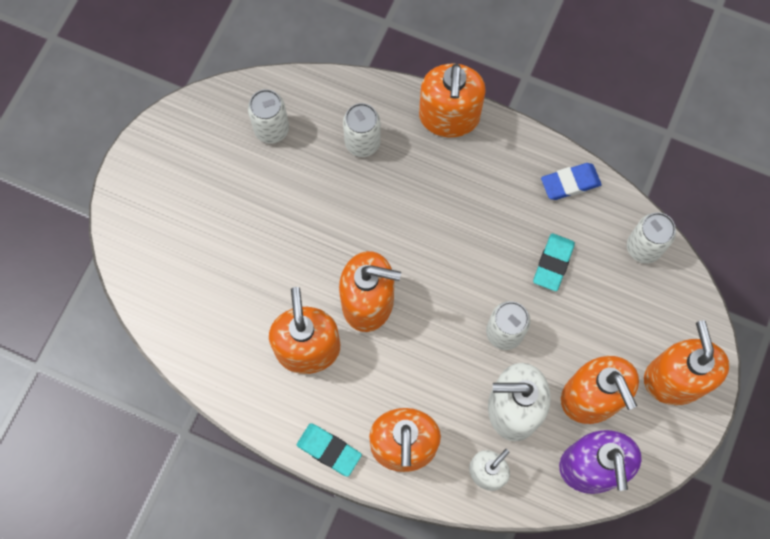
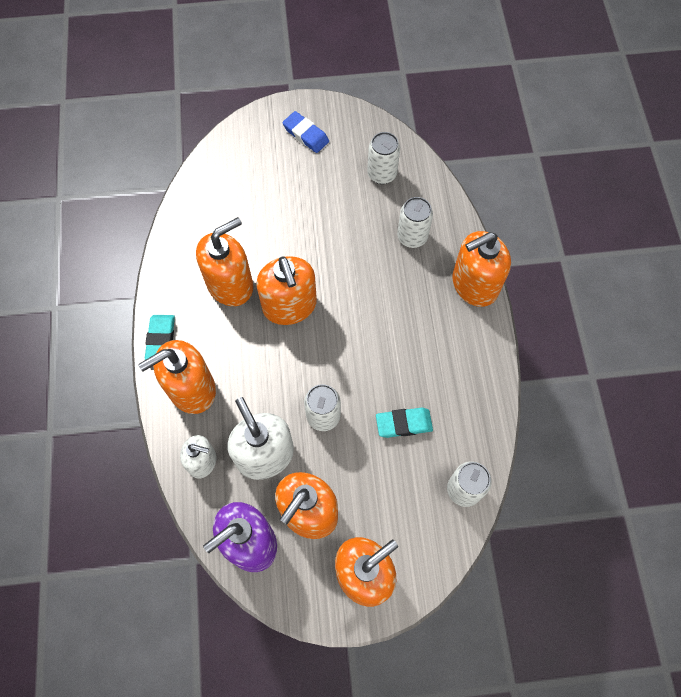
camera: 60 degrees right, 5 degrees down
(570, 183) = (481, 402): blue eraser -> blue eraser (306, 135)

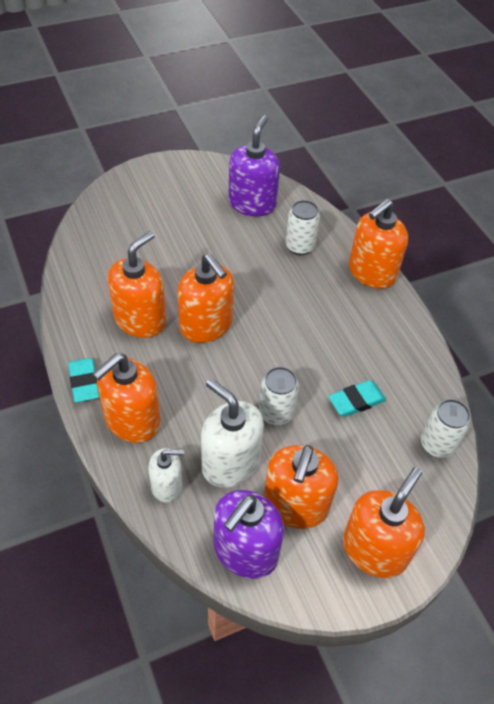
camera: 20 degrees left, 15 degrees down
(306, 135) = (170, 186): blue eraser -> none
(382, 174) = (252, 203): white can -> purple soap dispenser

